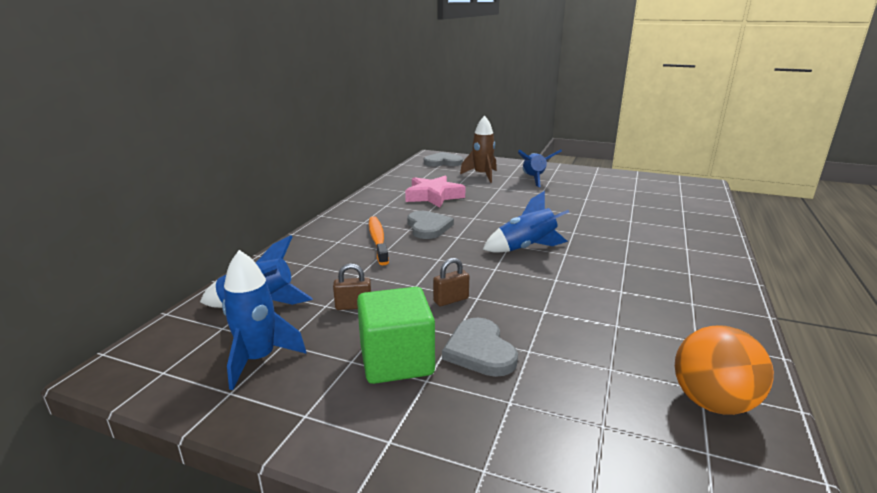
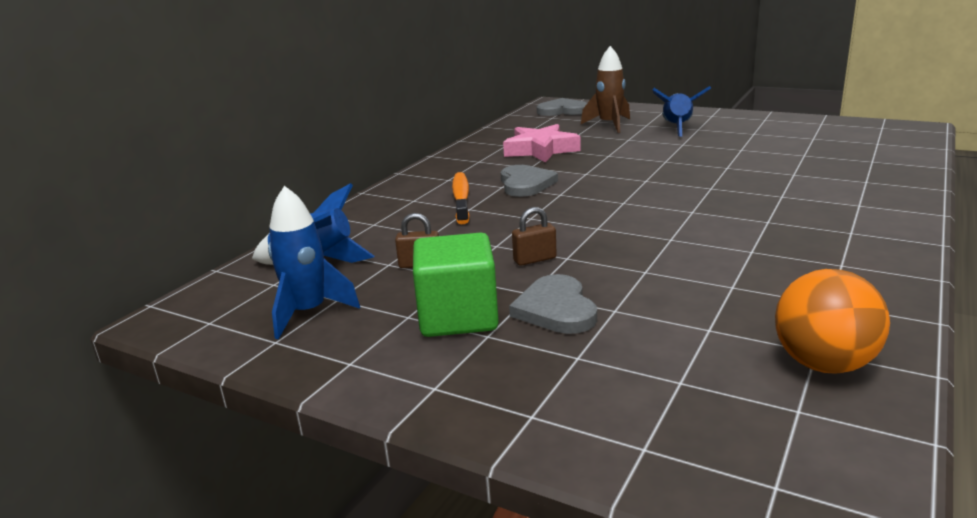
camera: 10 degrees right, 0 degrees up
(526, 248) = (643, 206): blue rocket -> none

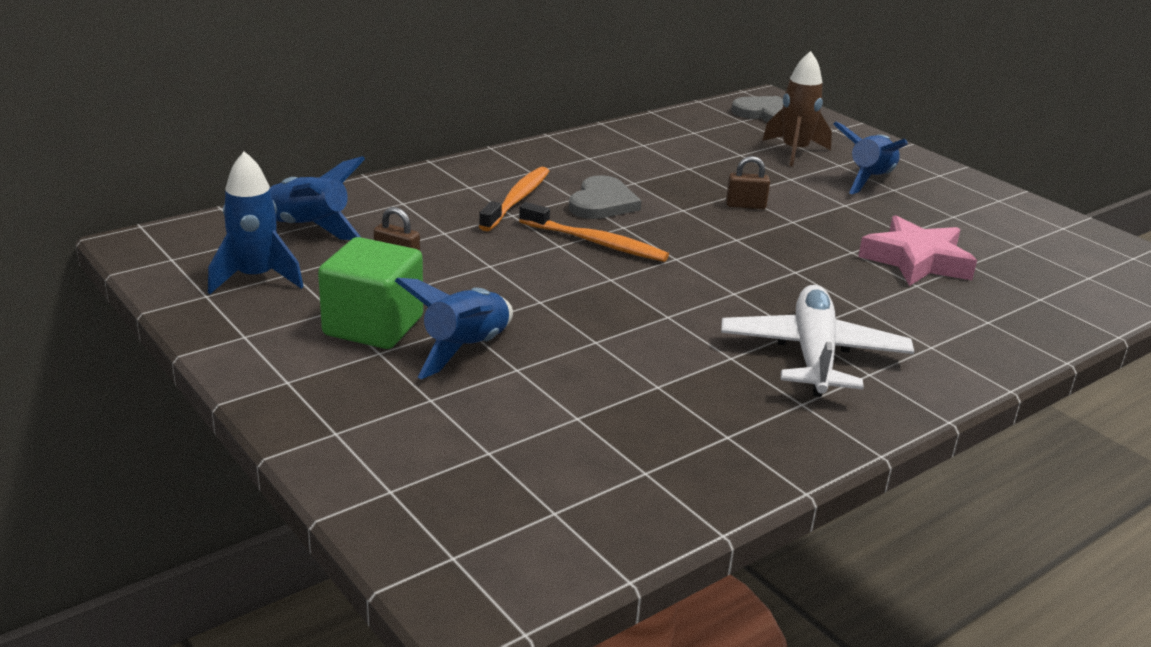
camera: 20 degrees right, 5 degrees up
(535, 259) = (507, 293): brown padlock -> brown padlock (745, 205)
(540, 150) = (672, 163): pink star -> pink star (916, 261)
(554, 208) = (595, 242): none -> orange toothbrush
(556, 309) = (465, 349): grey heart -> blue rocket
(800, 232) = (813, 355): none -> white plane
(823, 364) = (633, 485): orange ball -> none

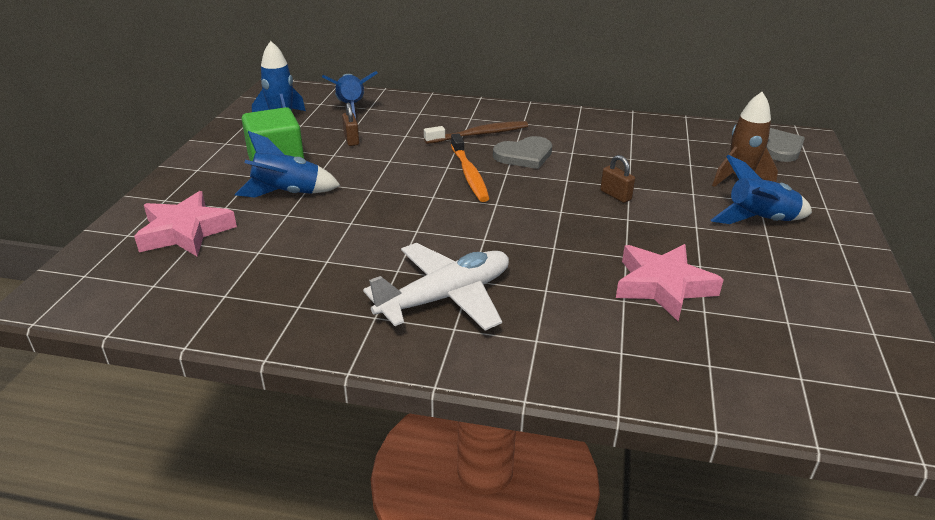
camera: 50 degrees right, 5 degrees up
(452, 446) = (186, 231): none -> pink star
(517, 200) = (479, 134): orange toothbrush -> brown toothbrush

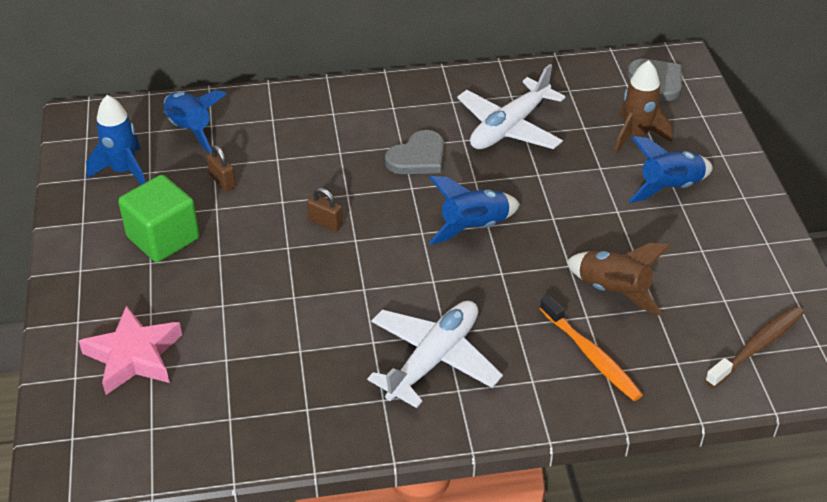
camera: 20 degrees left, 10 degrees up
(287, 193) = (204, 277): blue rocket -> blue rocket (474, 227)
(469, 174) = (376, 199): orange toothbrush -> orange toothbrush (591, 355)
(479, 134) = (356, 137): brown toothbrush -> brown toothbrush (756, 346)
(615, 195) = (530, 190): brown padlock -> brown padlock (325, 223)
(619, 152) = (509, 127): none -> white plane
(662, 286) = (613, 291): pink star -> brown rocket

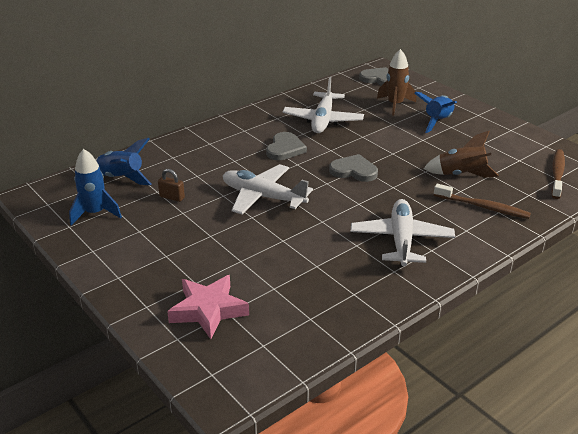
camera: 30 degrees left, 10 degrees down
(163, 238) = (161, 239): green cube -> none
(325, 223) = (263, 197): brown padlock -> white plane
(474, 227) = (354, 171): blue rocket -> grey heart
(591, 355) = (483, 207): orange toothbrush -> brown toothbrush

